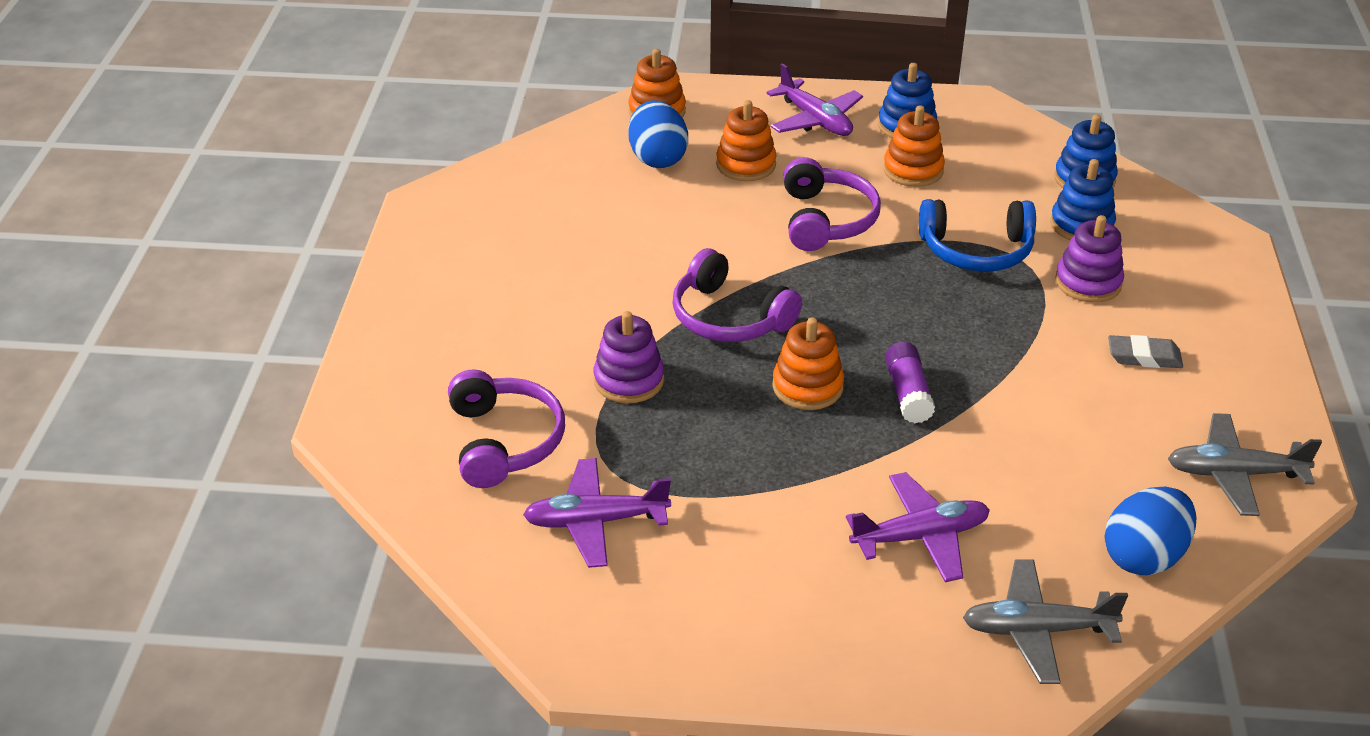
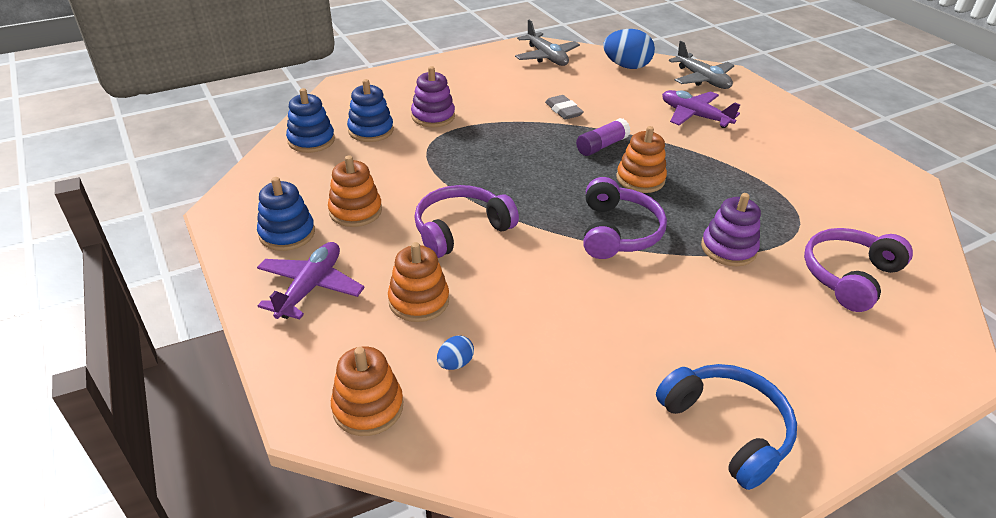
camera: 125 degrees left, 0 degrees up
(596, 521) = (838, 211): purple plane -> none
(657, 158) = (455, 363): blue egg -> blue egg, size x0.48
(976, 250) = (437, 159): blue headphones -> blue headphones (727, 428)
(1144, 357) = (485, 89): grey eraser -> grey eraser (563, 110)

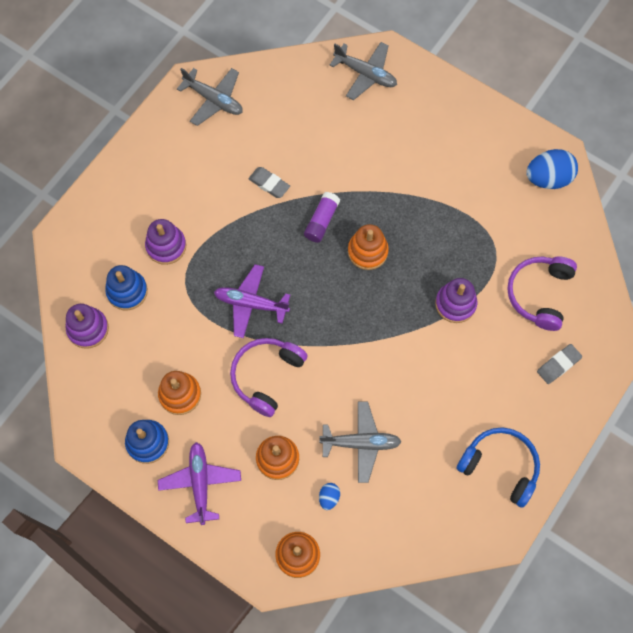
camera: 25 degrees left, 30 degrees up
(311, 140) = (88, 329): blue stacking toy -> purple stacking toy
(534, 326) = (361, 443): none -> grey plane
(618, 232) = (375, 323): purple headphones -> none
(626, 66) = (292, 82): blue egg -> blue egg (548, 178)
(694, 116) = (378, 139): purple plane -> purple plane (251, 304)
(858, 351) = (558, 365): none -> grey eraser

